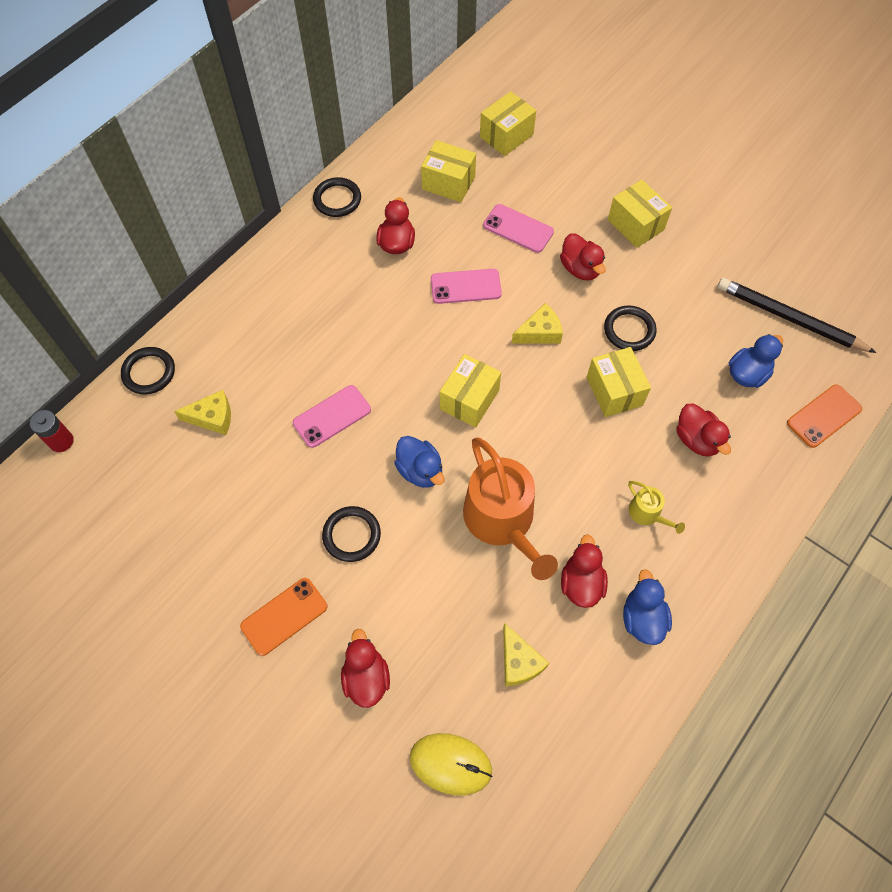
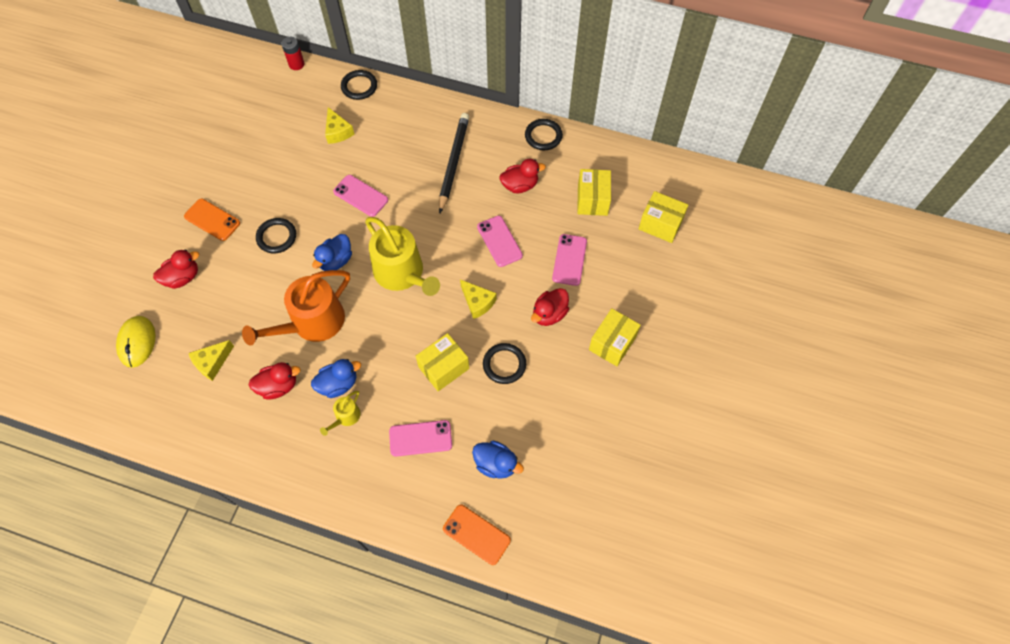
camera: 70 degrees right, 0 degrees up
(469, 400) = (402, 273): yellow box -> yellow watering can
(642, 618) = (262, 433): blue duck -> blue duck (338, 384)
(697, 439) = (420, 438): red duck -> pink phone
(789, 318) = (566, 487): black pencil -> black pencil (453, 162)

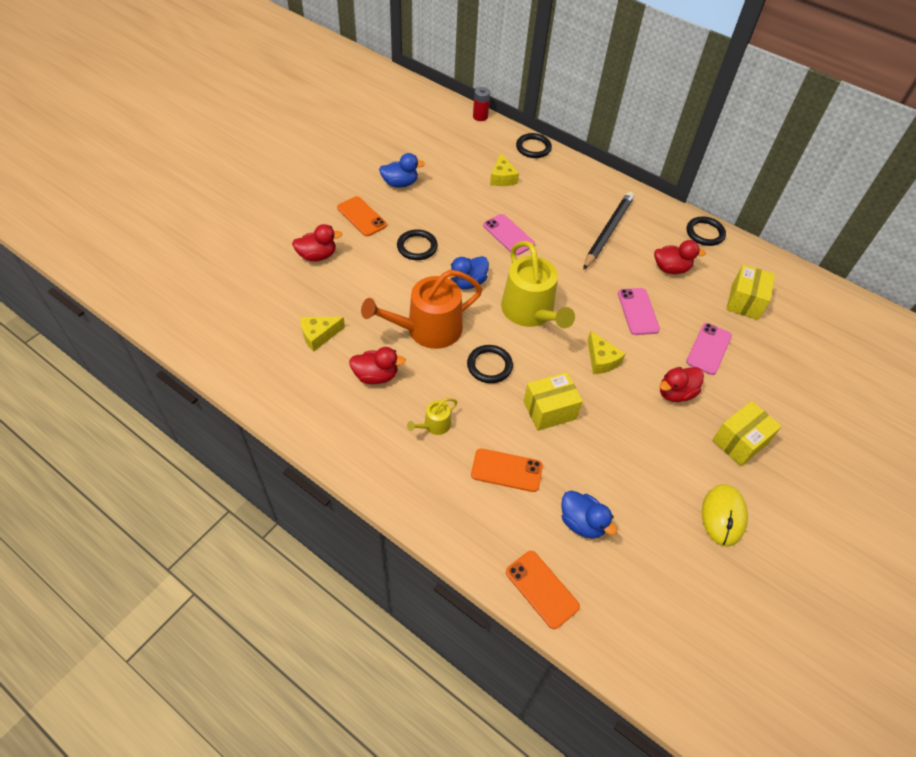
camera: 15 degrees right, 10 degrees down
(137, 342) = (255, 297): yellow mouse -> yellow mouse (723, 516)
(338, 384) = (436, 392): blue duck -> blue duck (400, 183)
(420, 438) = (506, 470): pink phone -> orange phone
(504, 364) = (615, 426): black ring -> black ring (489, 366)
(660, 224) = (815, 344): yellow box -> none

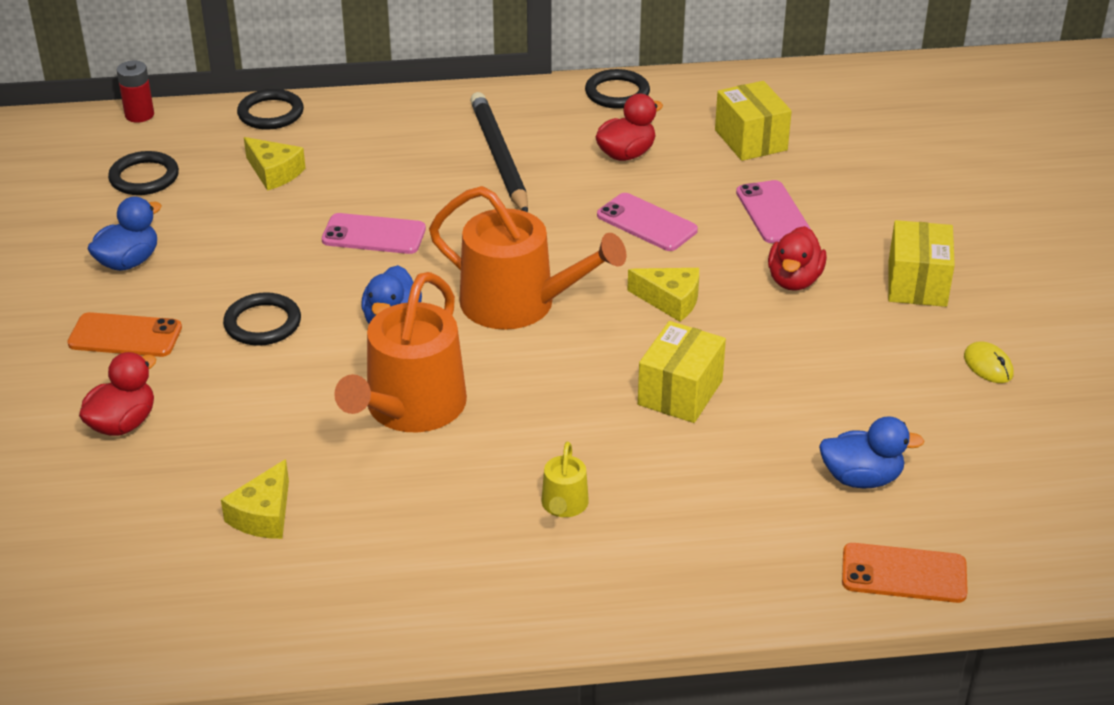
camera: 40 degrees left, 15 degrees down
(376, 376) = (412, 506): red duck -> none
(489, 366) = (546, 395): black ring -> black ring (144, 177)
(506, 470) = (713, 489): orange phone -> none
(530, 312) = (518, 304): yellow watering can -> orange watering can
(723, 516) = (988, 365): yellow mouse -> yellow mouse, size x0.59

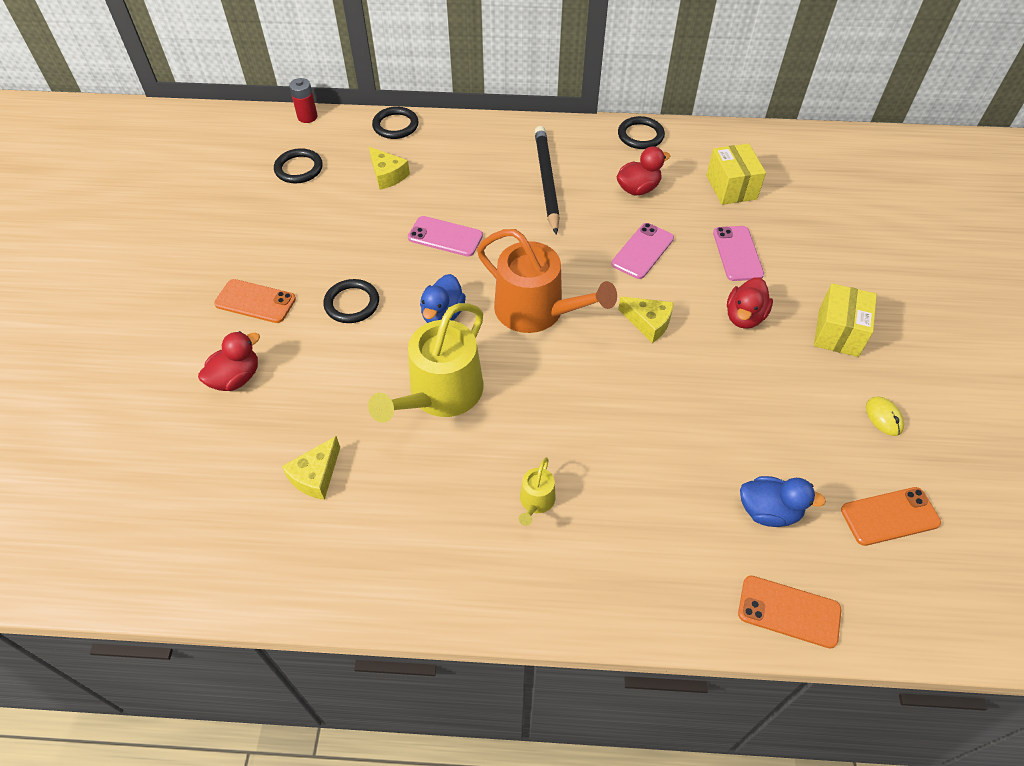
camera: 10 degrees right, 15 degrees up
(128, 262) = (272, 238): blue duck -> none
(410, 408) = (440, 394): orange watering can -> yellow watering can
(646, 223) = (642, 251): pink phone -> pink phone turned 75 degrees clockwise
(680, 392) = (641, 408): yellow box -> none
(1010, 464) = (889, 516): none -> orange phone

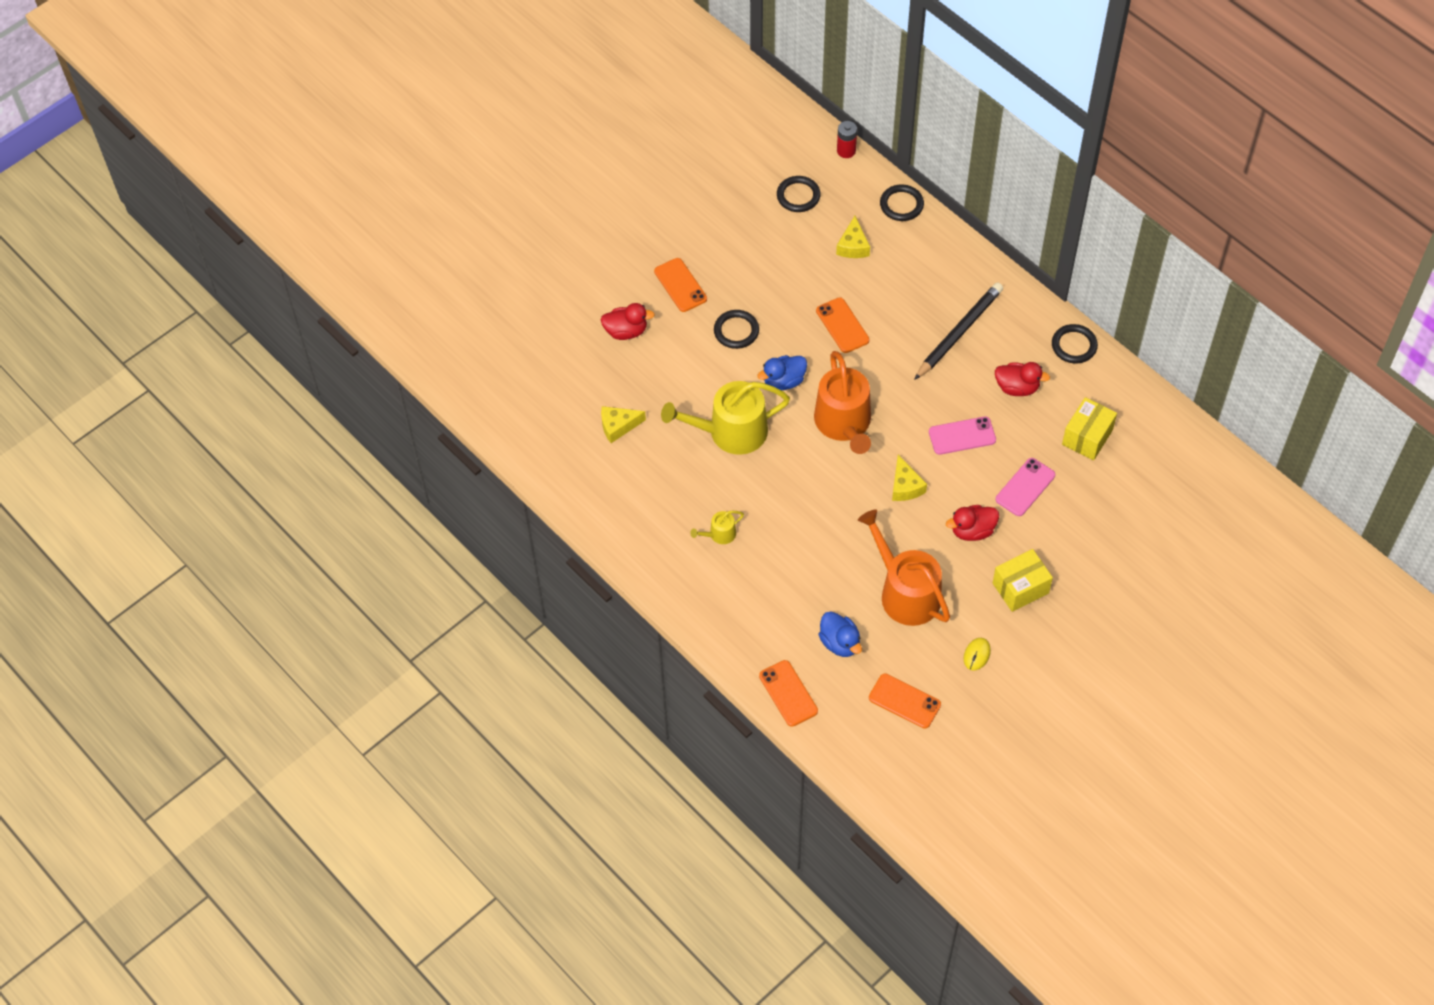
camera: 45 degrees right, 5 degrees up
(445, 237) = (842, 325): pink phone -> orange phone
(761, 412) = (905, 592): none -> orange watering can

